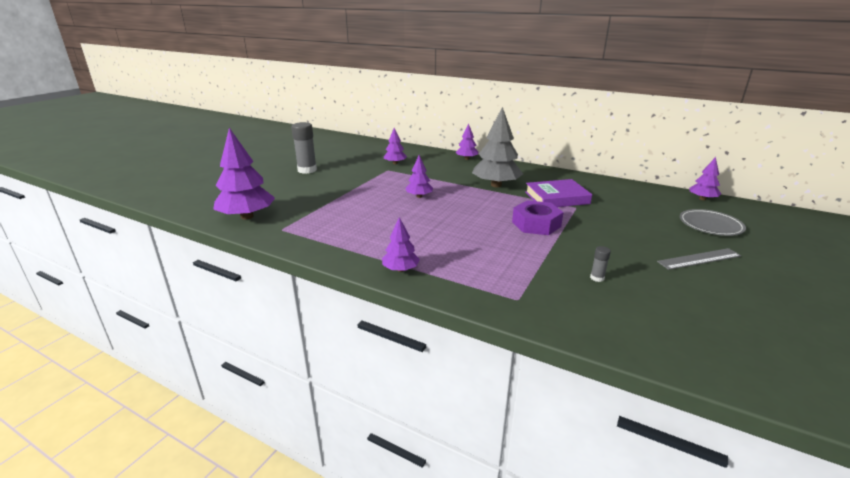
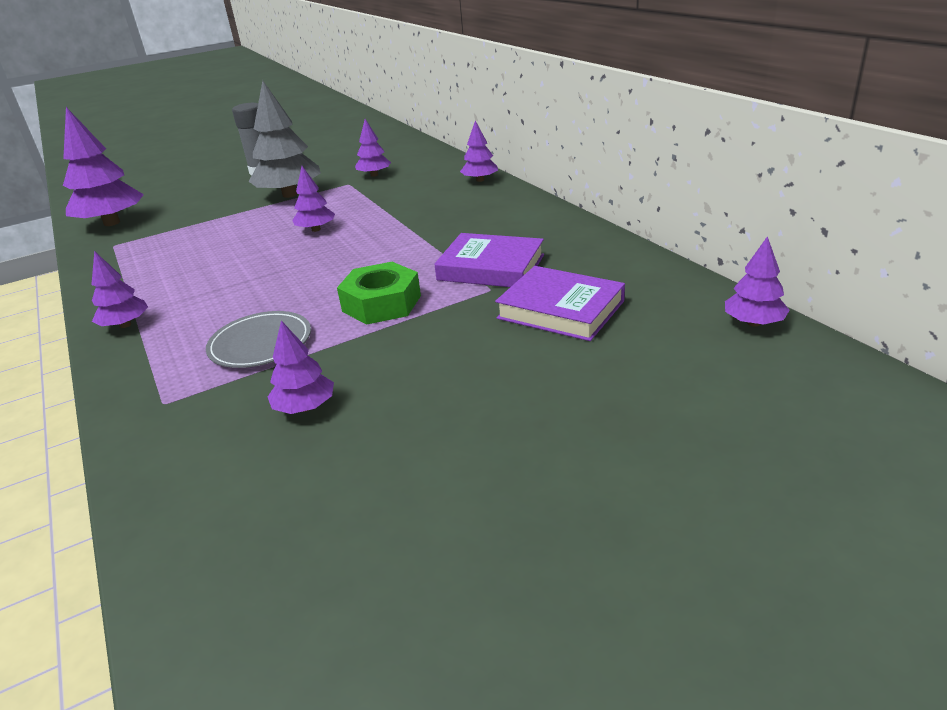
camera: 35 degrees right, 5 degrees up
(496, 185) = (442, 230): grey tree -> grey tree (290, 194)
(536, 224) = (381, 303): purple nut -> green nut
(597, 278) = (305, 407): grey glue stick -> purple tree
(624, 209) = (560, 310): none -> purple book
(699, 259) = (514, 429): grey ruler -> none
(710, 225) = (663, 376): grey plate -> grey plate (260, 343)

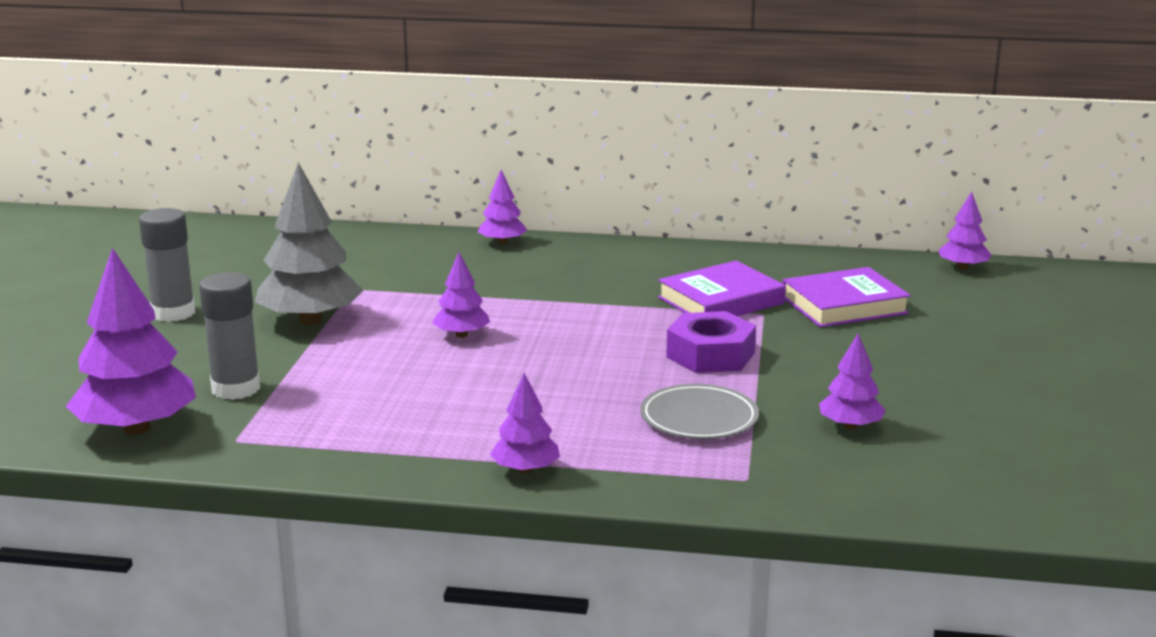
camera: 55 degrees left, 10 degrees down
(179, 219) = (236, 389): none -> grey glue stick
(374, 175) = (358, 272): purple tree -> none
(381, 303) = (710, 355): green nut -> purple nut

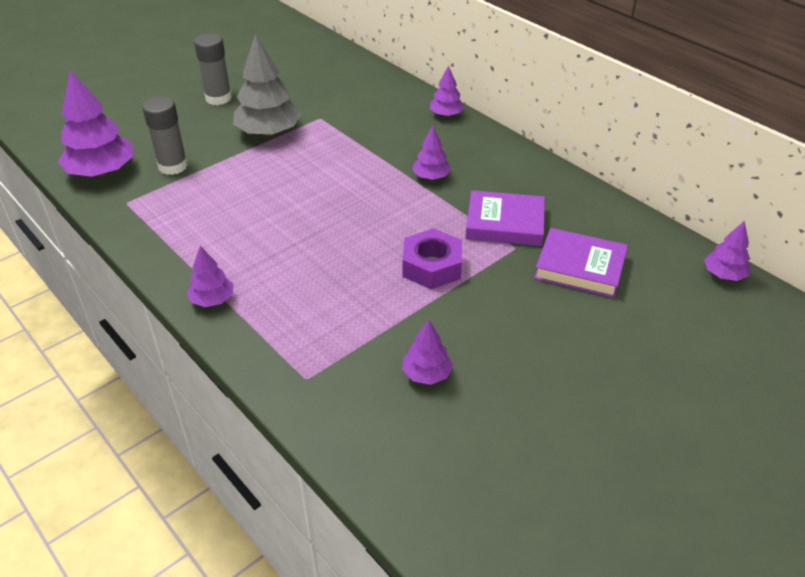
camera: 40 degrees right, 20 degrees up
(461, 335) = (323, 180): purple tree -> purple tree (431, 177)
(699, 417) = (351, 314): grey plate -> none

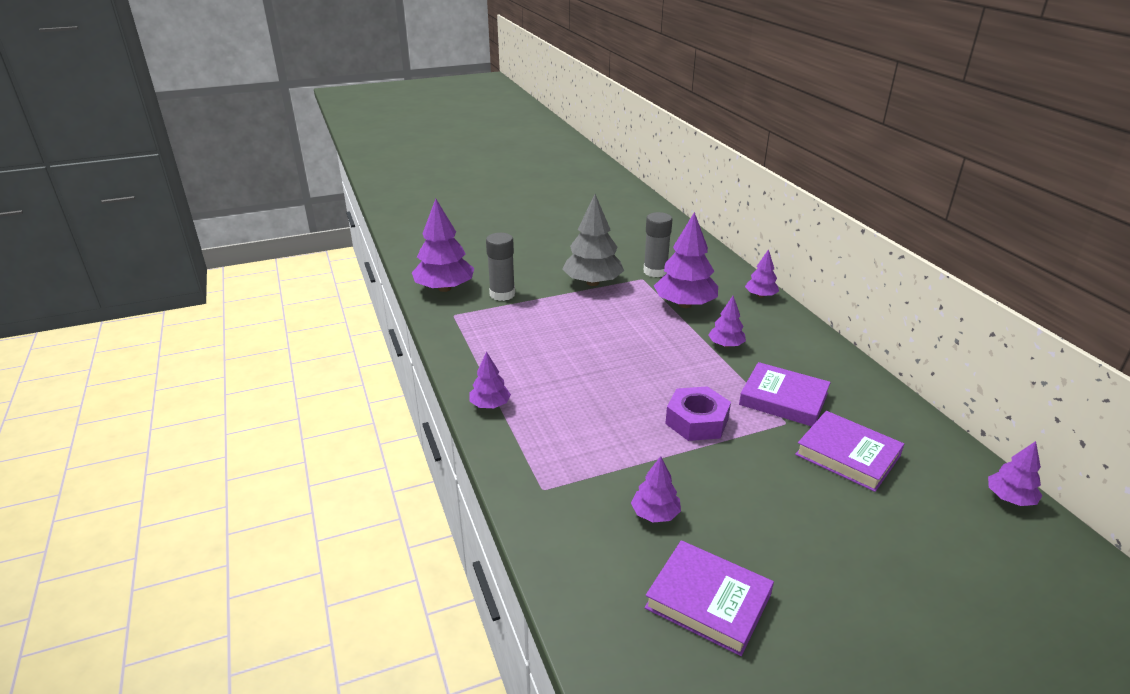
camera: 20 degrees right, 10 degrees down
(218, 98) = (561, 249): grey glue stick -> grey glue stick (655, 271)
(374, 139) = (685, 304): none -> purple tree
(506, 446) = (708, 601): none -> purple book

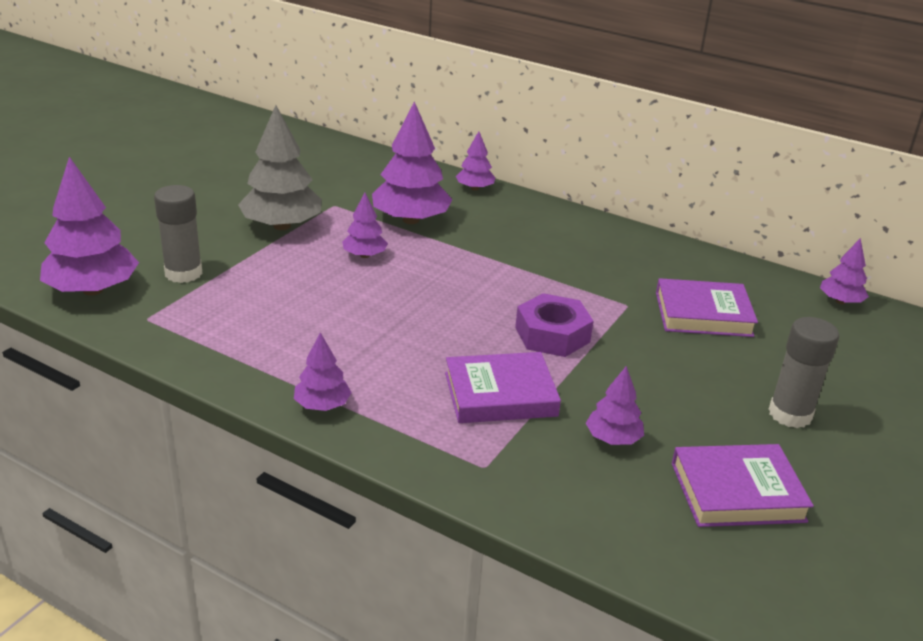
camera: 40 degrees left, 0 degrees up
(655, 271) = (339, 193): grey glue stick -> grey glue stick (790, 414)
(726, 345) = (496, 249): purple tree -> purple tree (364, 255)
(783, 399) = (602, 284): purple book -> purple book (500, 394)

